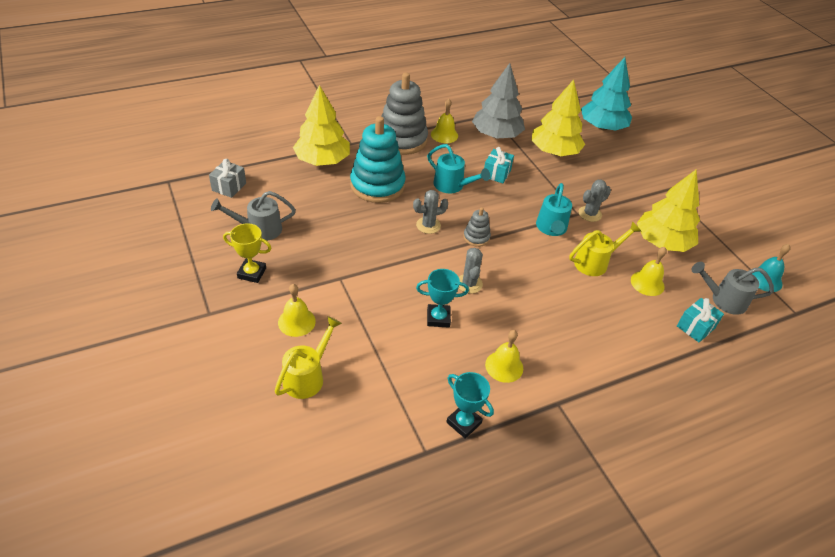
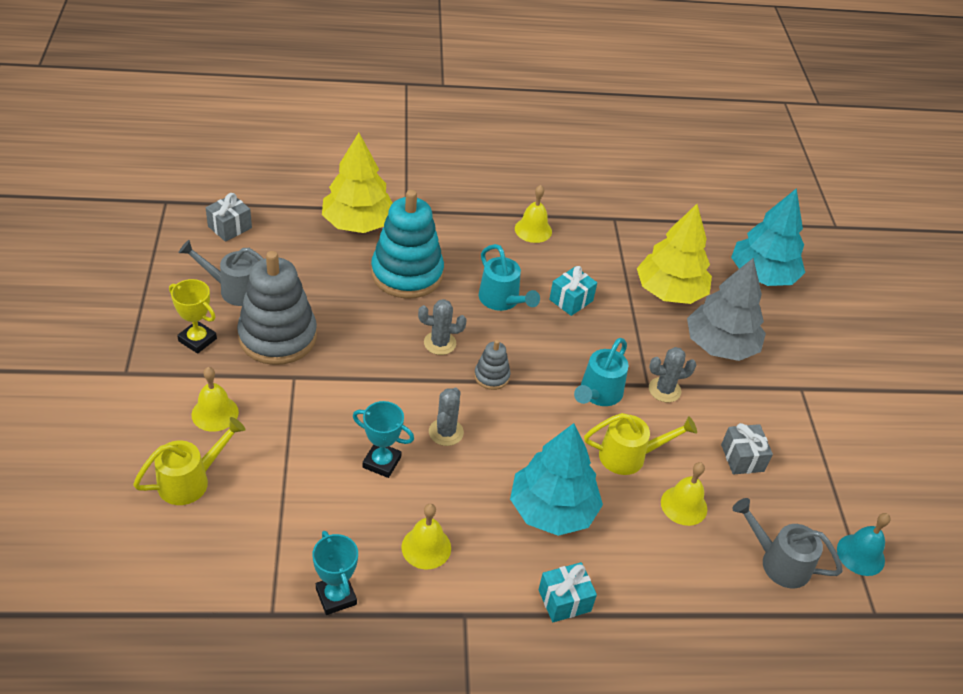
camera: 20 degrees right, 0 degrees up
(402, 140) = (473, 222): grey stacking toy -> grey stacking toy (278, 337)
(496, 135) = (603, 248): grey tree -> grey tree (720, 345)
(569, 313) = (552, 509): none -> turquoise tree
(662, 242) = (742, 458): yellow tree -> grey gift
(695, 327) = (712, 584): turquoise gift -> turquoise gift (564, 600)

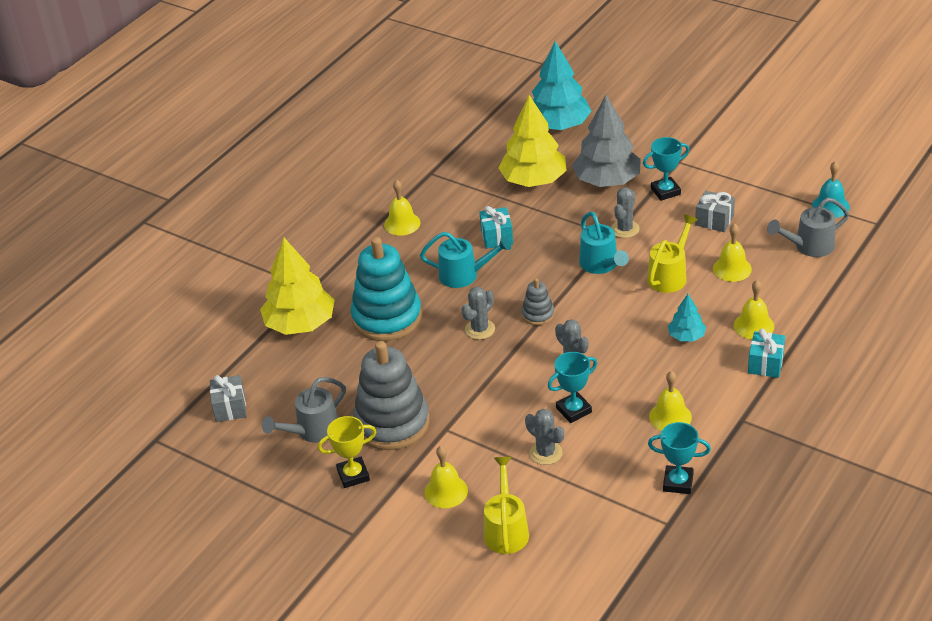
camera: 45 degrees left, 5 degrees down
(310, 466) = (546, 453): none -> grey cactus
(552, 509) = (686, 336): turquoise tree -> turquoise tree, size x0.49
(614, 563) = (754, 326): none -> yellow bell
(748, 398) = (665, 191): none -> turquoise trophy

